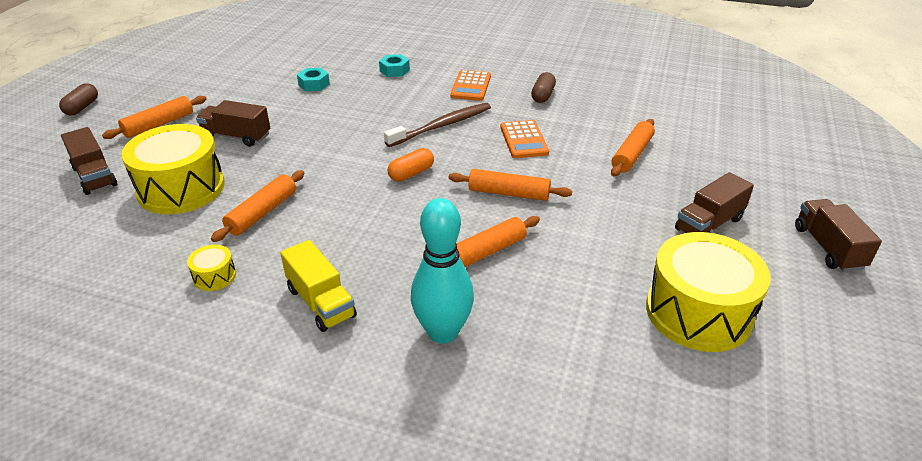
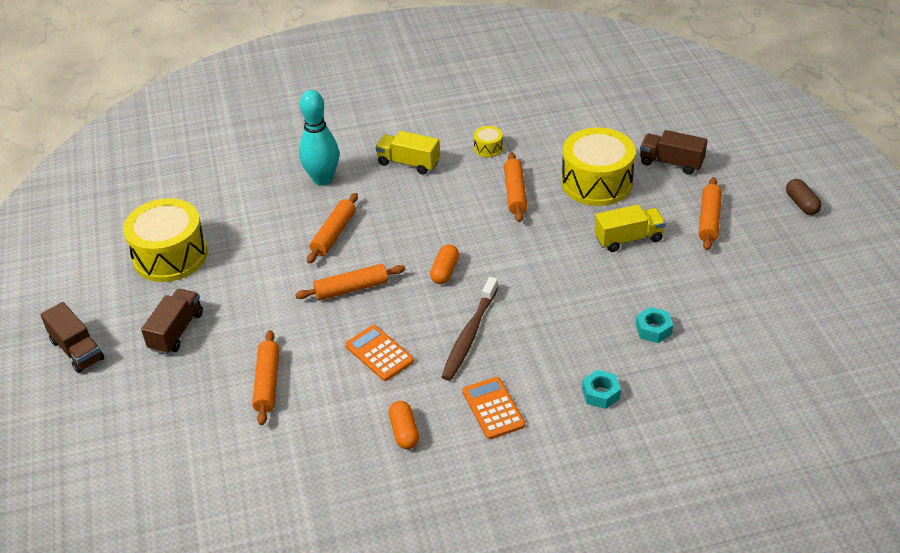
camera: 150 degrees right, 5 degrees up
(236, 136) = (628, 239): brown truck -> yellow truck
(543, 95) = (404, 432): brown capsule -> orange capsule

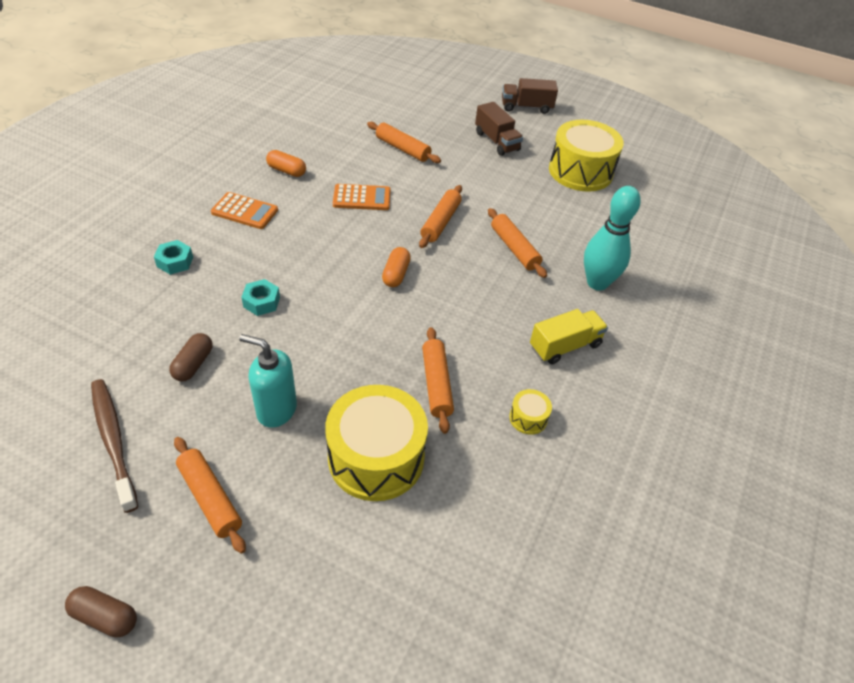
camera: 125 degrees right, 5 degrees up
(445, 271) = (396, 274): orange capsule -> orange capsule turned 45 degrees clockwise
(469, 335) = (317, 243): brown toothbrush -> brown toothbrush (113, 440)
(515, 193) = (436, 384): orange rolling pin -> orange rolling pin turned 45 degrees clockwise
(628, 239) = (276, 410): yellow truck -> turquoise soap dispenser
(653, 329) = (173, 335): turquoise nut -> turquoise nut (261, 302)
(656, 299) = (193, 364): none -> brown capsule
(671, 163) = (324, 556): brown truck -> none

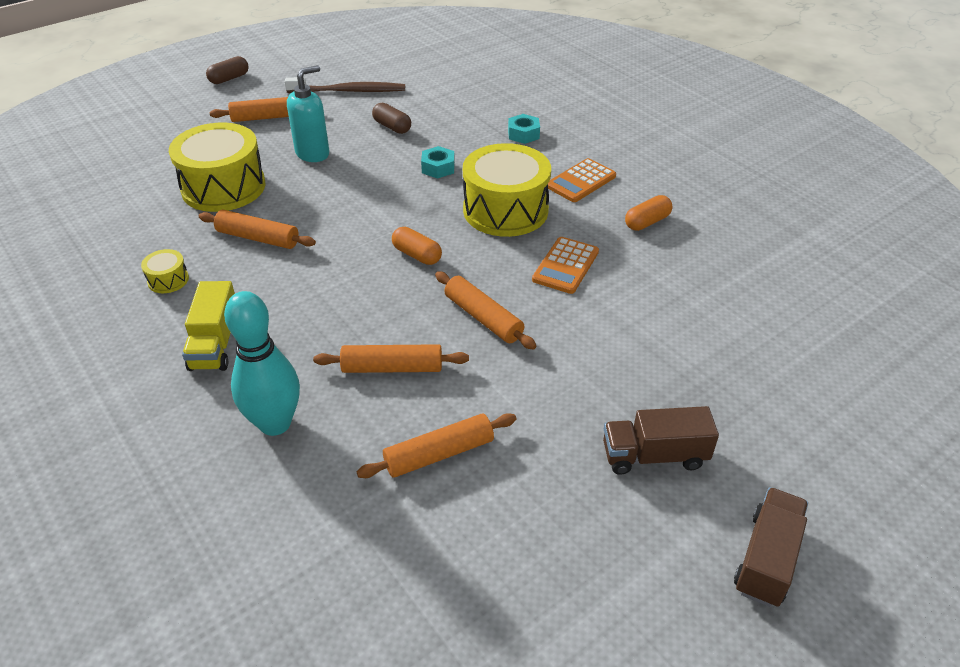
camera: 120 degrees right, 5 degrees down
(403, 149) = (665, 334): orange rolling pin -> orange rolling pin (439, 454)
(580, 171) = (522, 541): yellow drum -> yellow drum (505, 210)

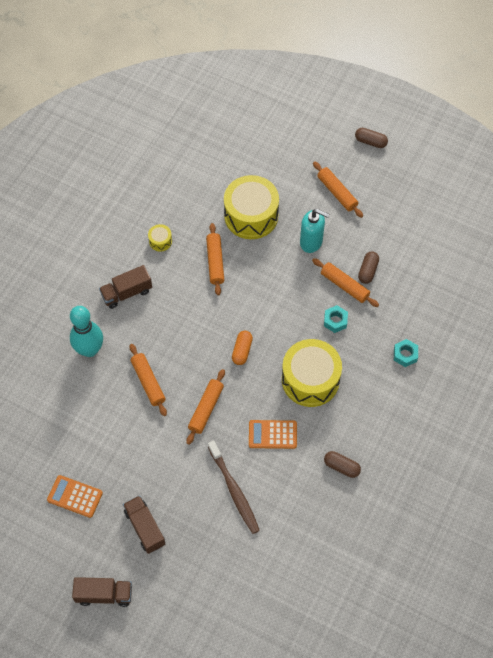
camera: 65 degrees right, 20 degrees up
(215, 344) = (126, 293): yellow truck -> brown truck
(349, 91) = (398, 222): brown toothbrush -> brown toothbrush (234, 491)
(439, 454) = (103, 430): orange rolling pin -> orange rolling pin (344, 285)
(581, 181) = (366, 412): orange calculator -> orange calculator (75, 496)
(647, 222) = (341, 467): orange capsule -> brown capsule

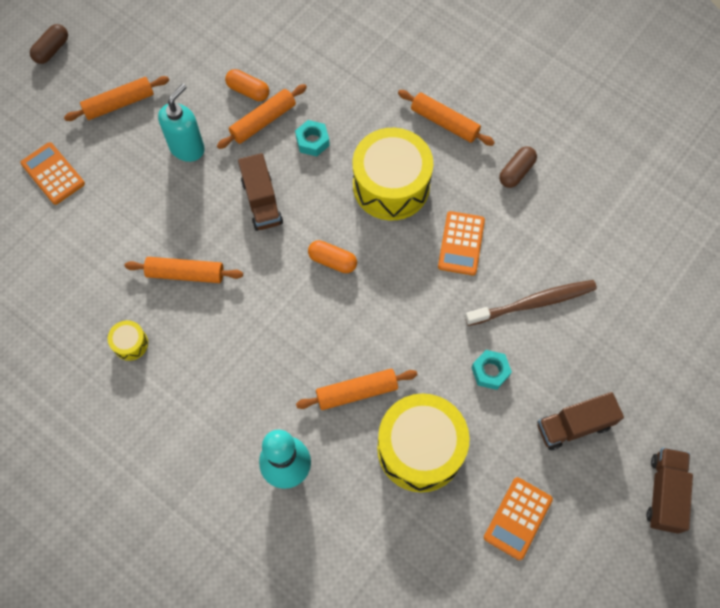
camera: 80 degrees left, 5 degrees up
(126, 293) = (205, 403): brown truck -> brown truck (262, 202)
(206, 409) = (411, 320): orange rolling pin -> orange rolling pin (444, 122)
(251, 216) = (123, 215): yellow drum -> yellow drum (420, 448)
(273, 167) = (53, 174): none -> orange calculator
(368, 271) = (248, 91): brown capsule -> orange capsule
(405, 355) = (376, 74): turquoise nut -> turquoise nut (490, 371)

